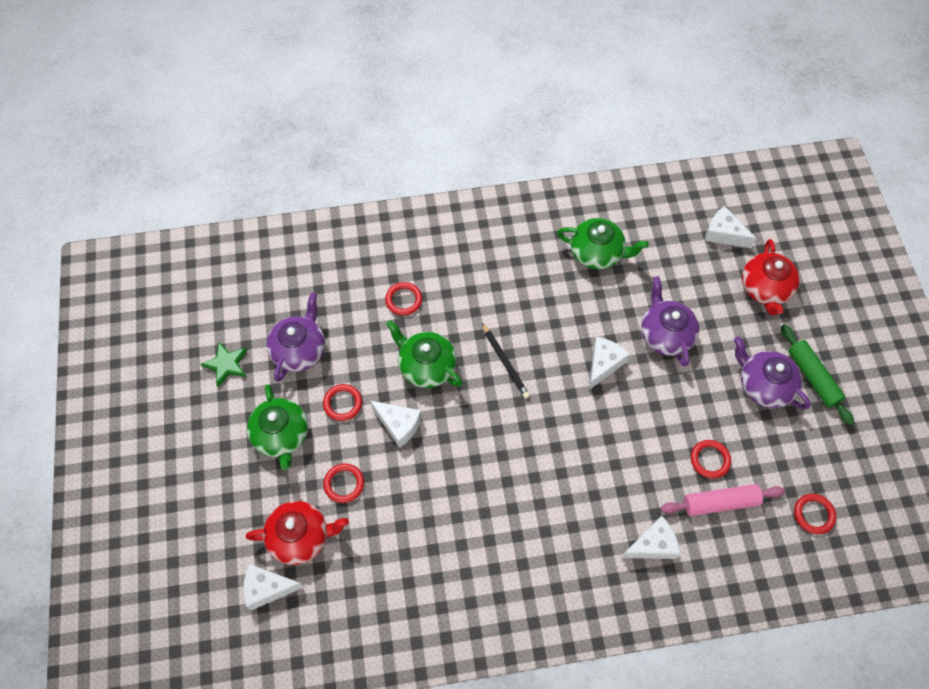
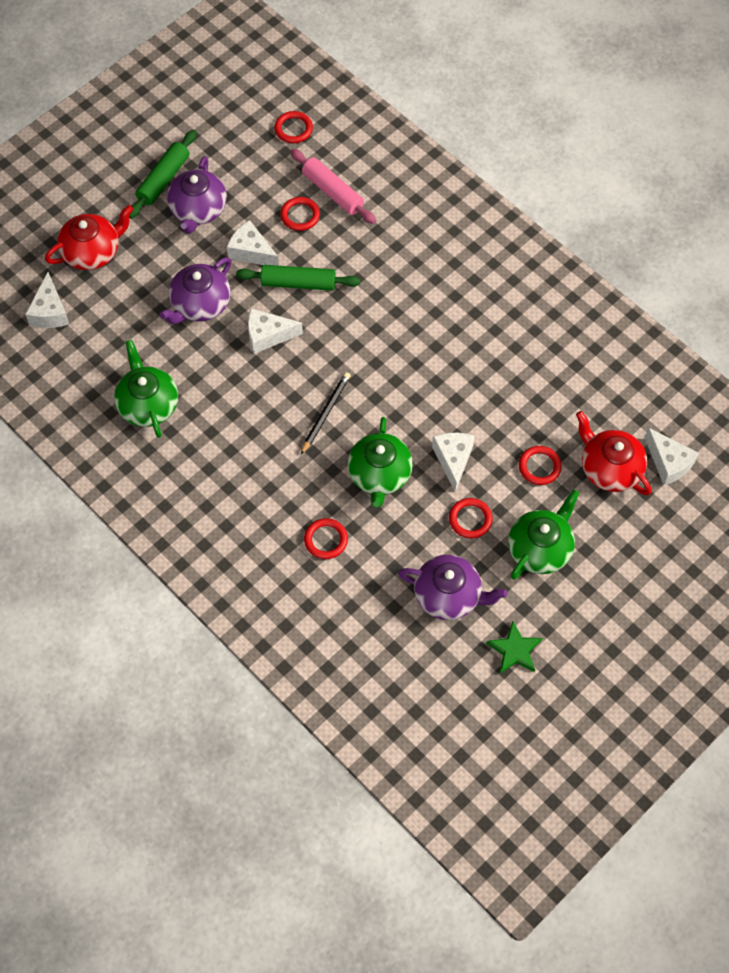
camera: 125 degrees left, 0 degrees up
(299, 350) = (448, 595): purple teapot -> purple teapot turned 150 degrees counterclockwise
(639, 416) = (298, 283): none -> green rolling pin
(652, 545) = (405, 219): white cheese -> white cheese (251, 252)

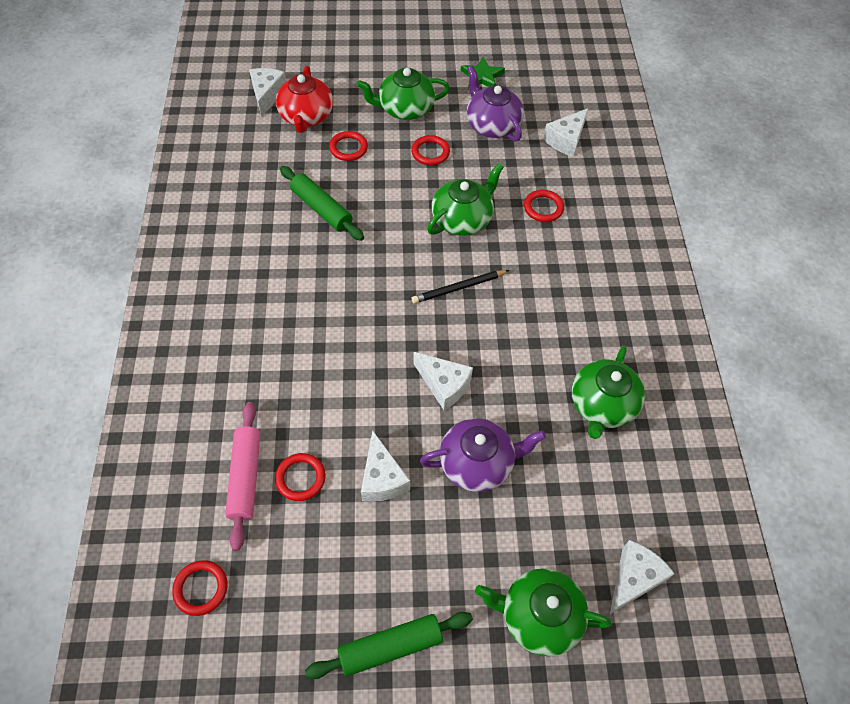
camera: 140 degrees left, 5 degrees down
(92, 252) = (539, 616): red teapot -> green teapot
(198, 210) = (389, 572): purple teapot -> none
(298, 283) = (371, 411): green rolling pin -> green rolling pin (322, 209)
(453, 460) = (400, 192): white cheese -> white cheese (566, 140)

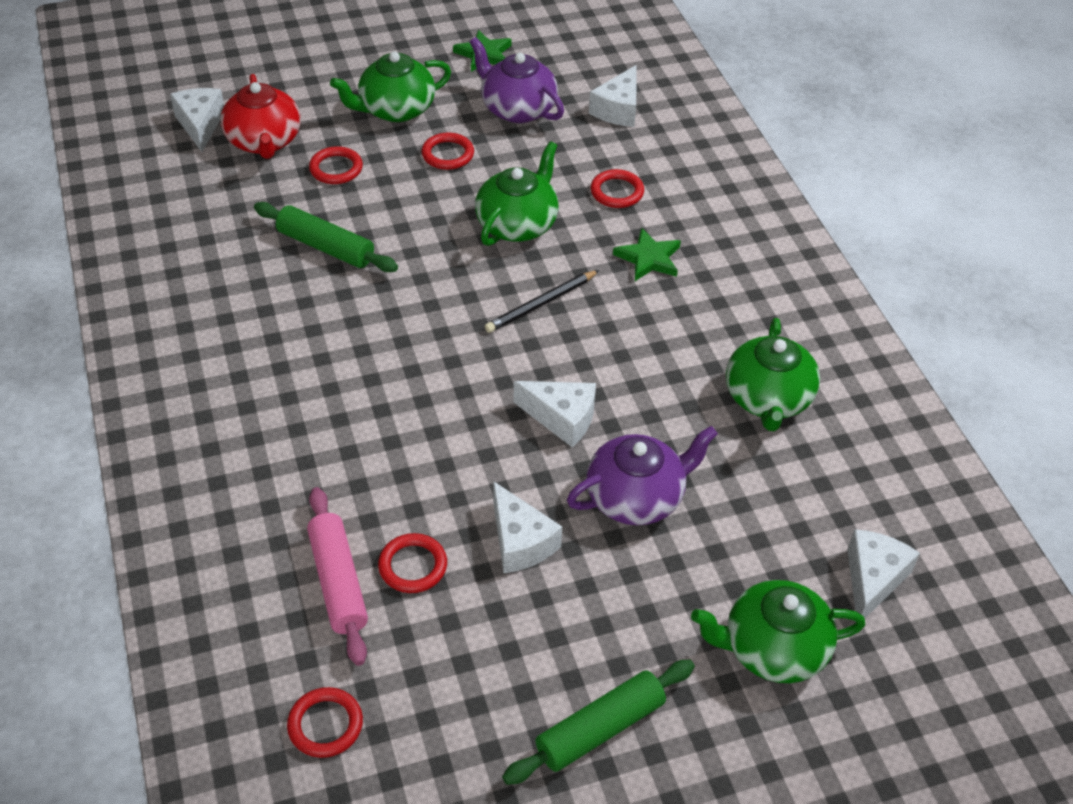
camera: 15 degrees left, 10 degrees down
(549, 268) = (649, 258): none -> green star

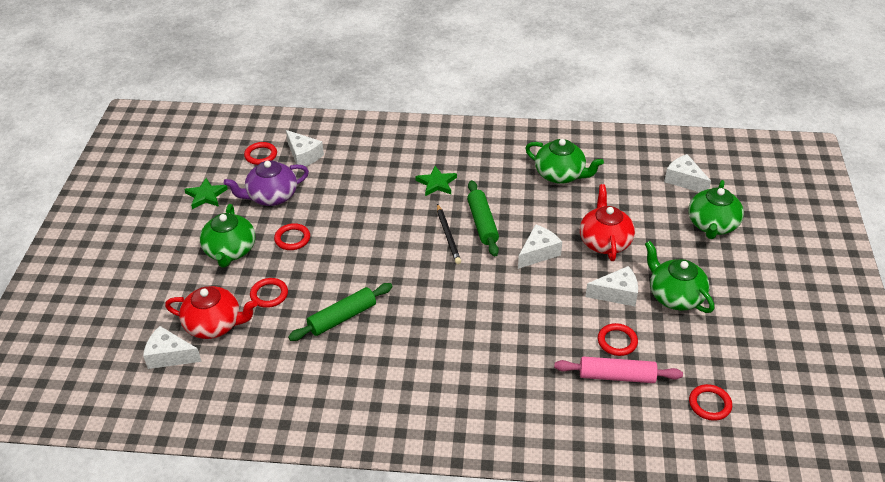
camera: 65 degrees left, 5 degrees down
(517, 224) = (376, 226): green teapot -> green teapot (675, 296)
(600, 729) = (740, 298): green rolling pin -> green rolling pin (482, 223)
(617, 192) = (375, 178): red ring -> red ring (261, 155)
(636, 497) = (604, 241): purple teapot -> red teapot

